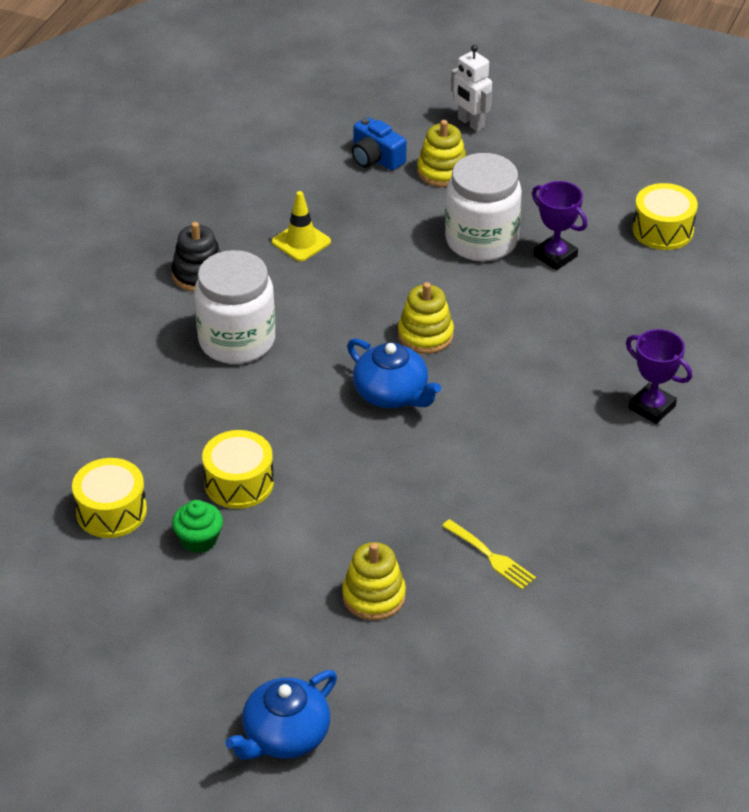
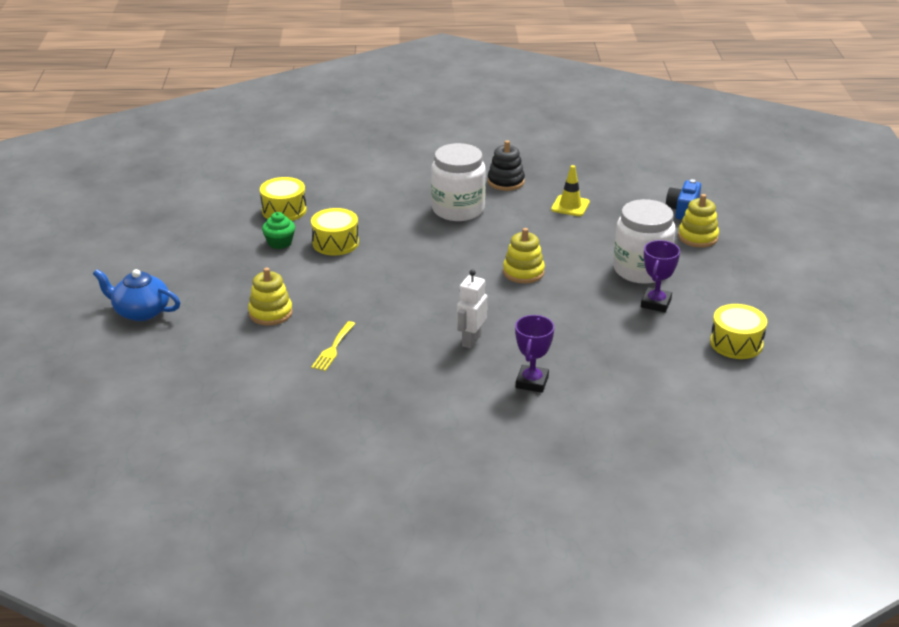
camera: 65 degrees right, 10 degrees down
(392, 394) = (456, 274): blue teapot -> none
(470, 123) = (763, 235): white robot -> white robot (471, 340)

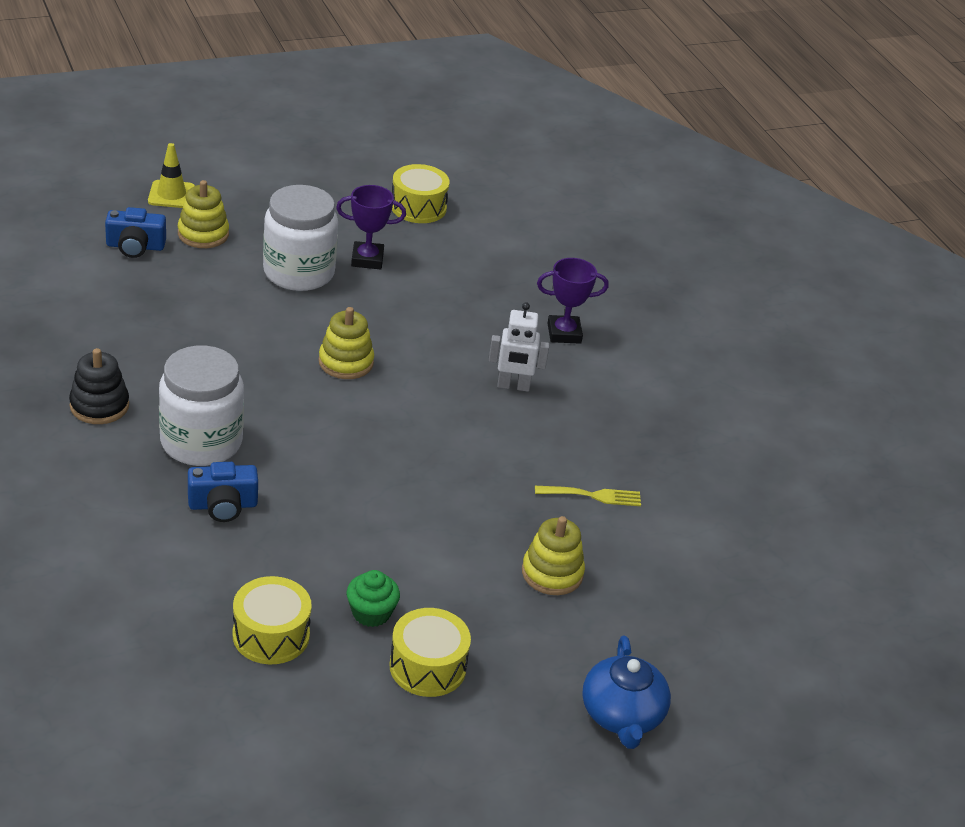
camera: 115 degrees left, 5 degrees up
(335, 243) = (346, 550): yellow drum -> yellow drum (427, 667)
(397, 209) = (223, 505): none -> blue camera
(570, 206) = (155, 339): yellow traffic cone -> yellow traffic cone (171, 195)

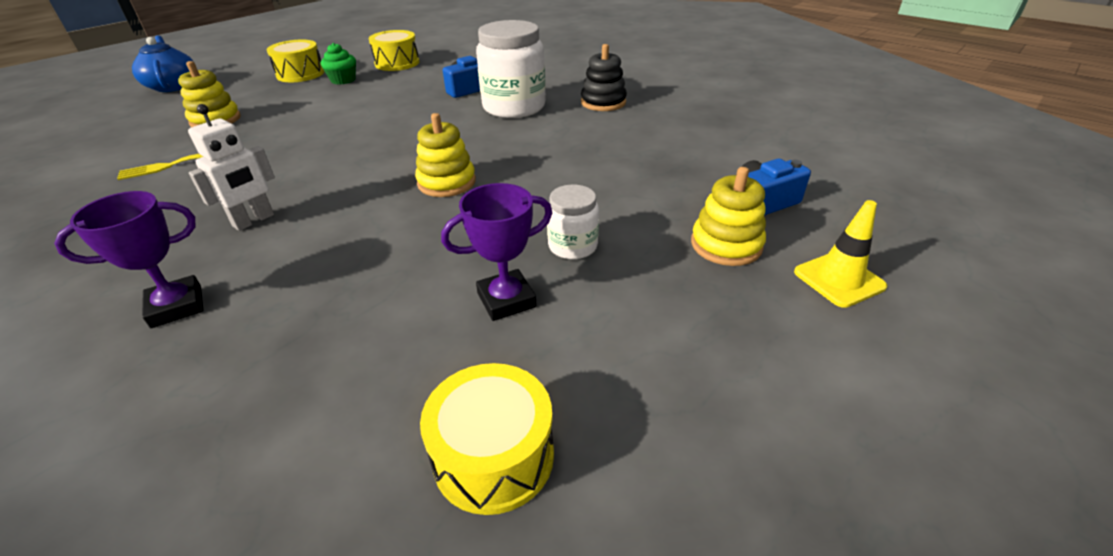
camera: 160 degrees right, 0 degrees up
(299, 272) = (572, 246): white jar -> white jar, size x0.52
(513, 386) = (254, 221): white robot -> white robot turned 150 degrees clockwise

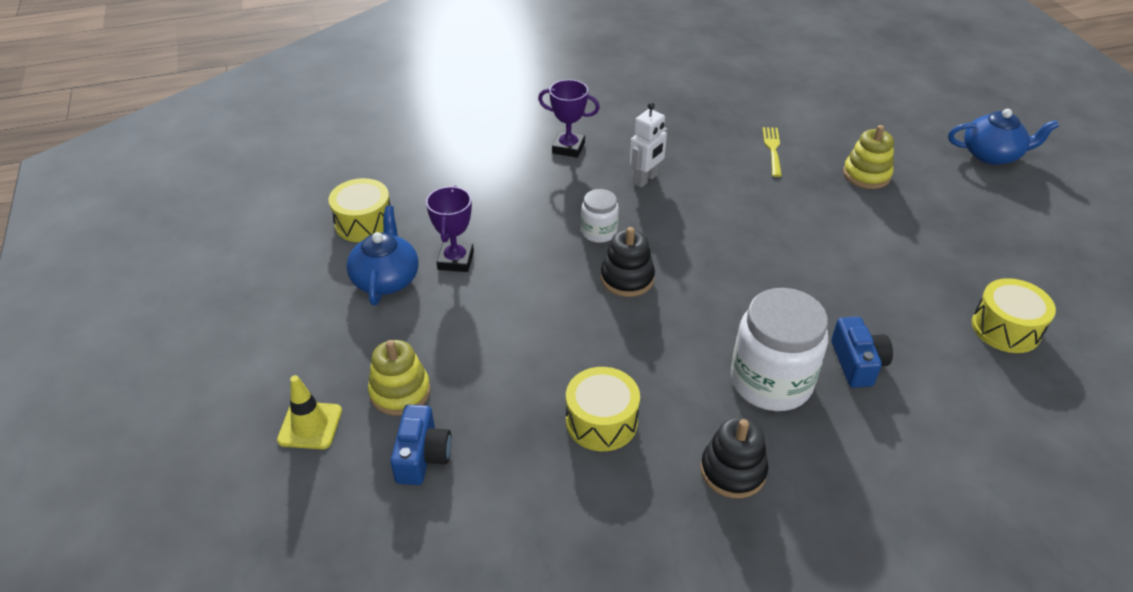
camera: 120 degrees right, 5 degrees up
(177, 306) = (568, 148): purple trophy -> purple trophy turned 75 degrees counterclockwise
(254, 221) = (645, 179): white robot -> white robot turned 120 degrees counterclockwise
(300, 74) = (994, 241): yellow drum -> yellow drum (601, 421)
(343, 80) = (952, 269): green cupcake -> none
(446, 182) = (627, 278): yellow stacking toy -> black stacking toy
(572, 246) = (478, 311): white jar -> white jar (599, 232)
(594, 346) = (386, 279): none -> blue teapot

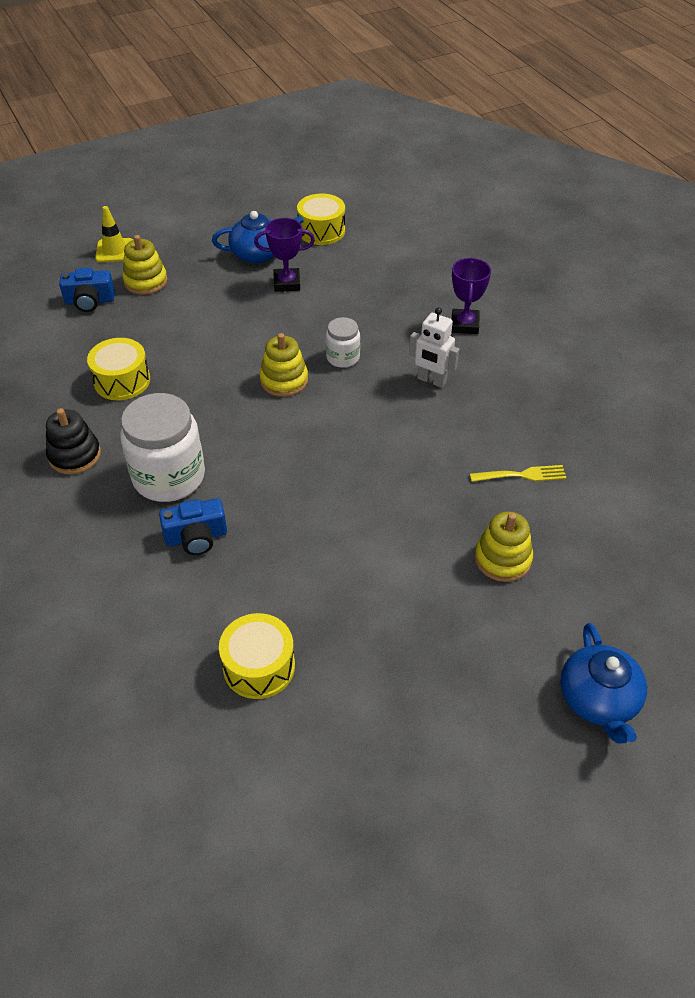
camera: 80 degrees right, 5 degrees up
(627, 278) = (284, 380): black stacking toy -> yellow stacking toy

